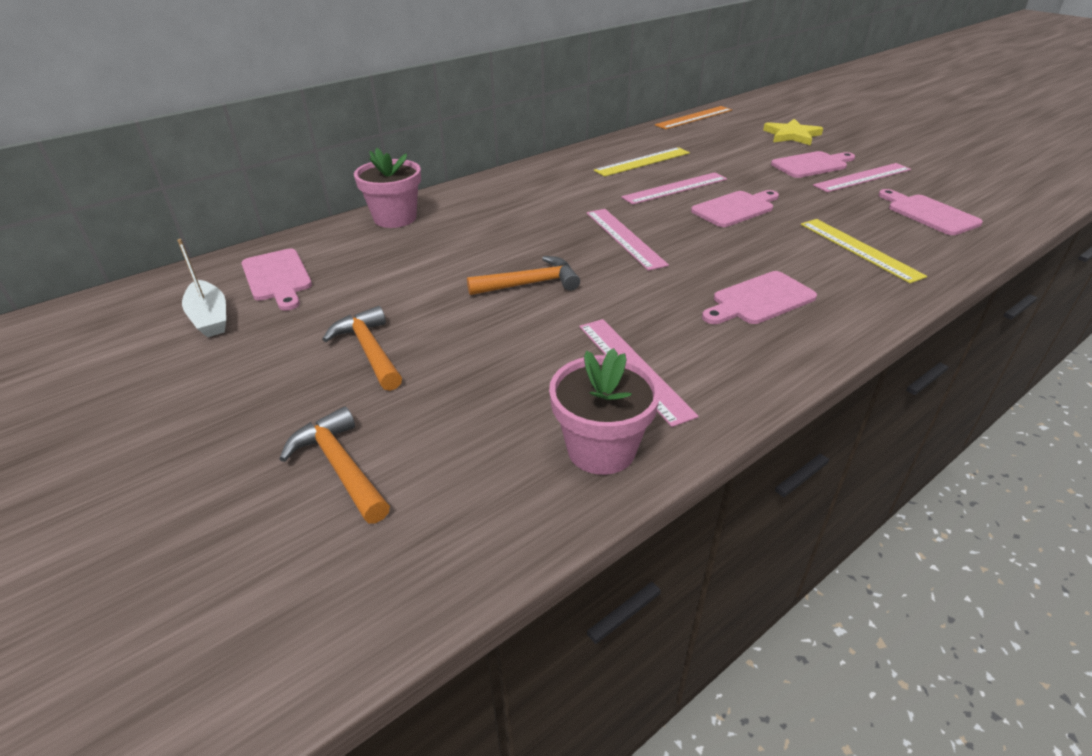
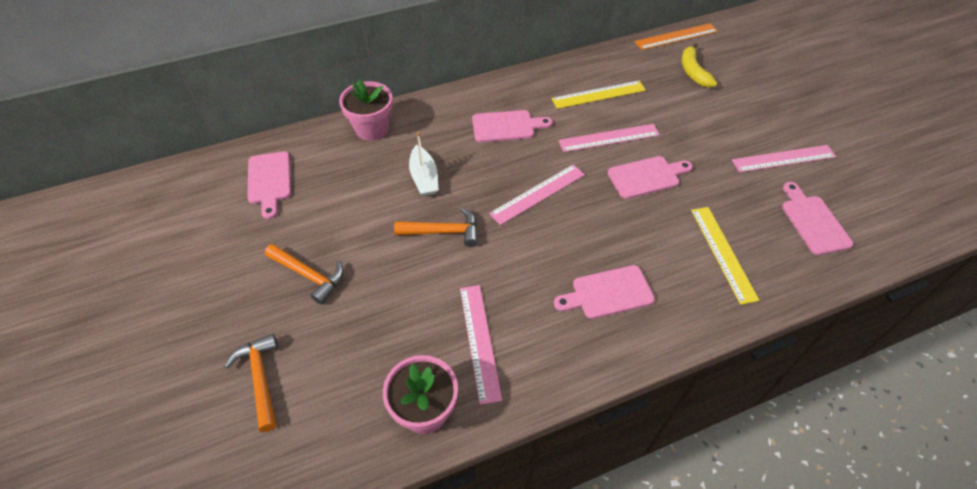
camera: 15 degrees right, 15 degrees up
(210, 318) = (215, 214): white boat -> white boat (424, 178)
(369, 350) = (309, 275): orange hammer -> orange hammer turned 135 degrees clockwise
(624, 238) = (538, 194): pink ruler -> pink ruler turned 60 degrees clockwise
(728, 136) = (693, 72): none -> yellow banana
(792, 135) = (753, 82): yellow star -> none
(812, 165) = (747, 130): pink cutting board -> pink cutting board (506, 126)

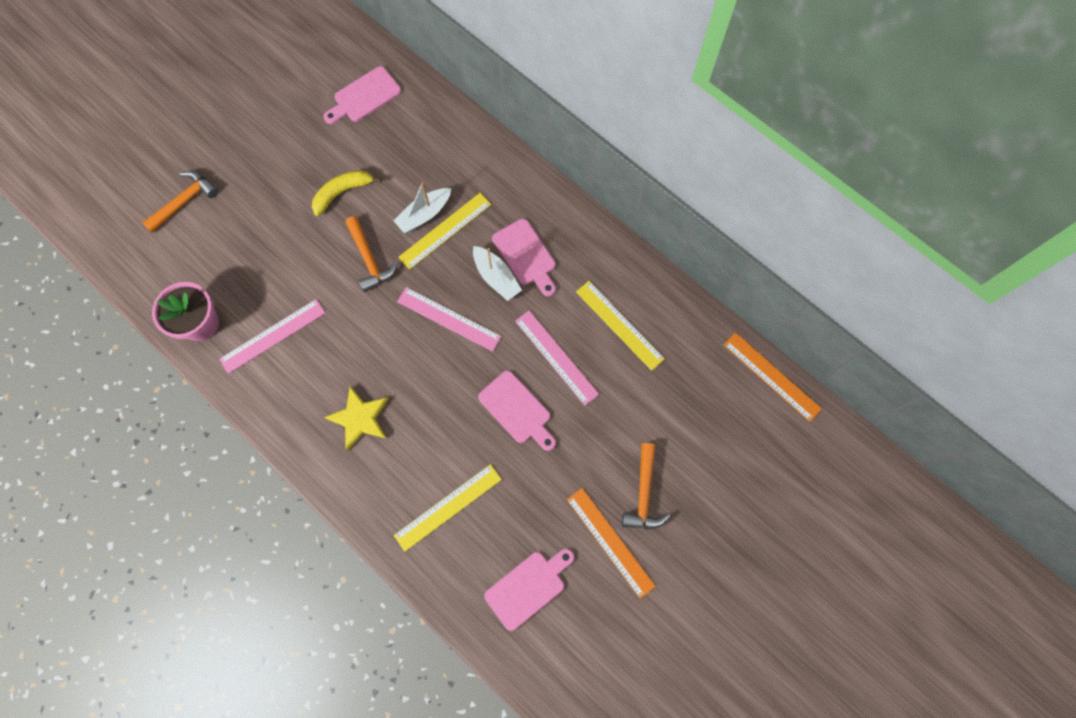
camera: 65 degrees right, 20 degrees up
(309, 275) = (283, 182): orange hammer -> orange hammer (644, 494)
(372, 128) = (464, 141): pink flower pot -> none
(450, 168) = (445, 230): none -> yellow ruler
(516, 150) = (496, 277): none -> white boat
(608, 293) = (360, 418): pink cutting board -> yellow star
(693, 72) = (713, 413): yellow banana -> yellow banana (342, 192)
(783, 158) = (610, 542): pink ruler -> orange ruler

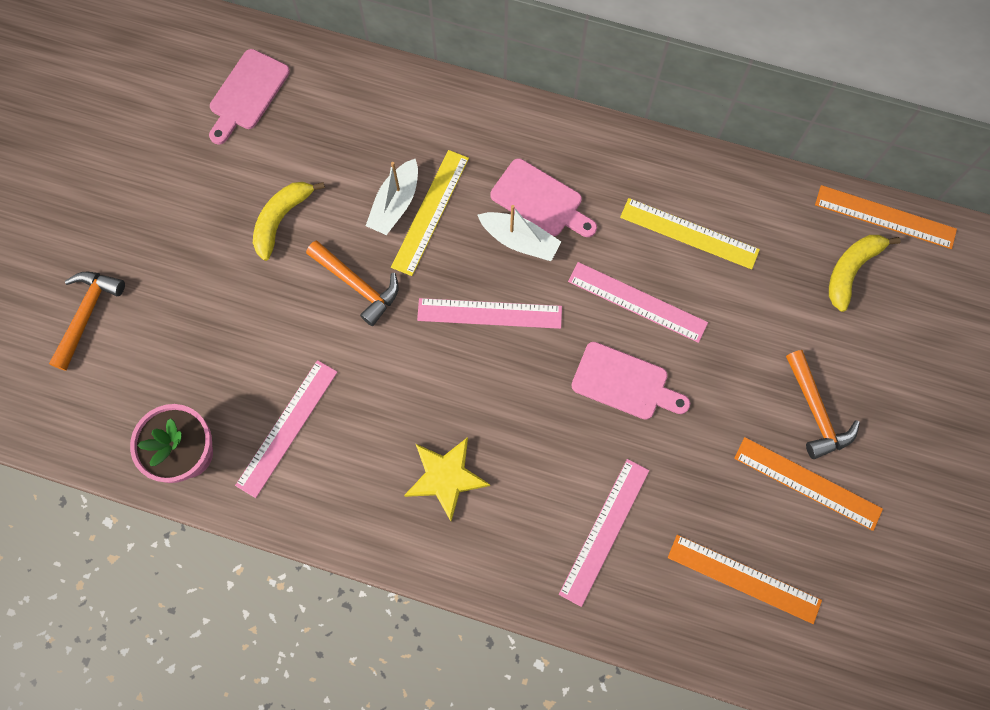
camera: 25 degrees left, 0 degrees up
(448, 507) = (604, 531): yellow ruler -> pink ruler
(528, 587) = (744, 578): pink cutting board -> orange ruler
(725, 404) = (851, 270): none -> yellow banana

